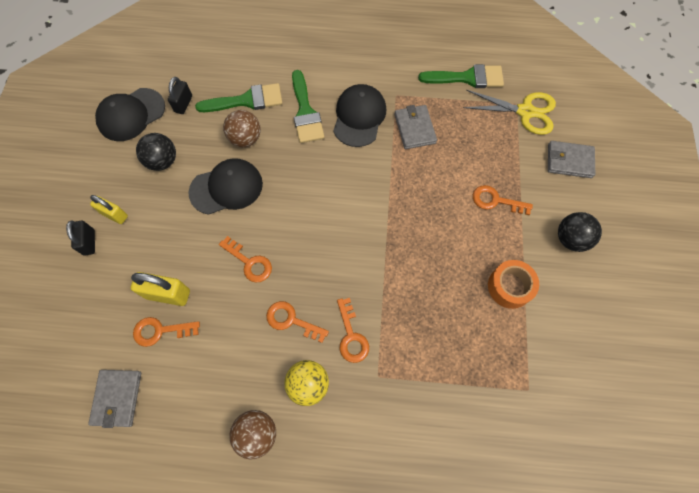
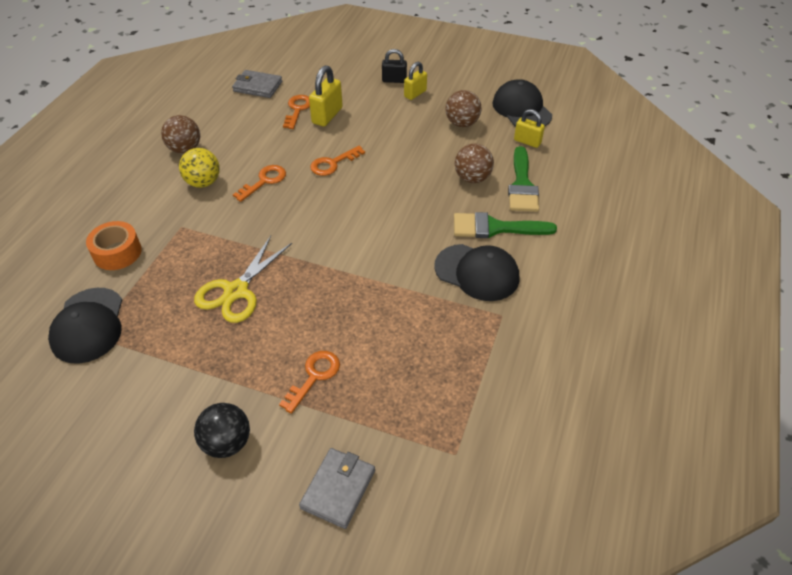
camera: 105 degrees right, 20 degrees down
(162, 161) = (462, 123): black ball -> brown ball
(183, 104) = (527, 141): black padlock -> yellow padlock
(226, 188) = (418, 159): black cap -> black cap (88, 325)
(351, 336) = (228, 216): orange key -> none
(415, 128) = (445, 322): grey wallet -> none
(467, 78) = (515, 404): green brush -> none
(509, 287) = (204, 355): orange tape -> orange tape (117, 252)
(525, 111) = (438, 460): yellow scissors -> yellow scissors (236, 291)

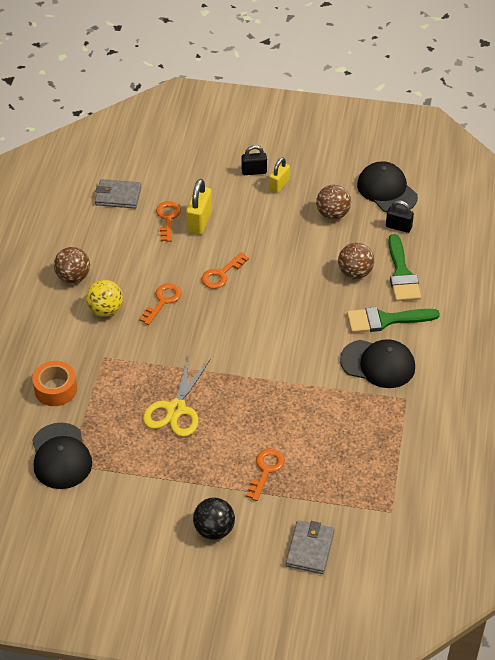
camera: 10 degrees left, 0 degrees up
(527, 141) = (398, 227): yellow padlock -> black padlock

